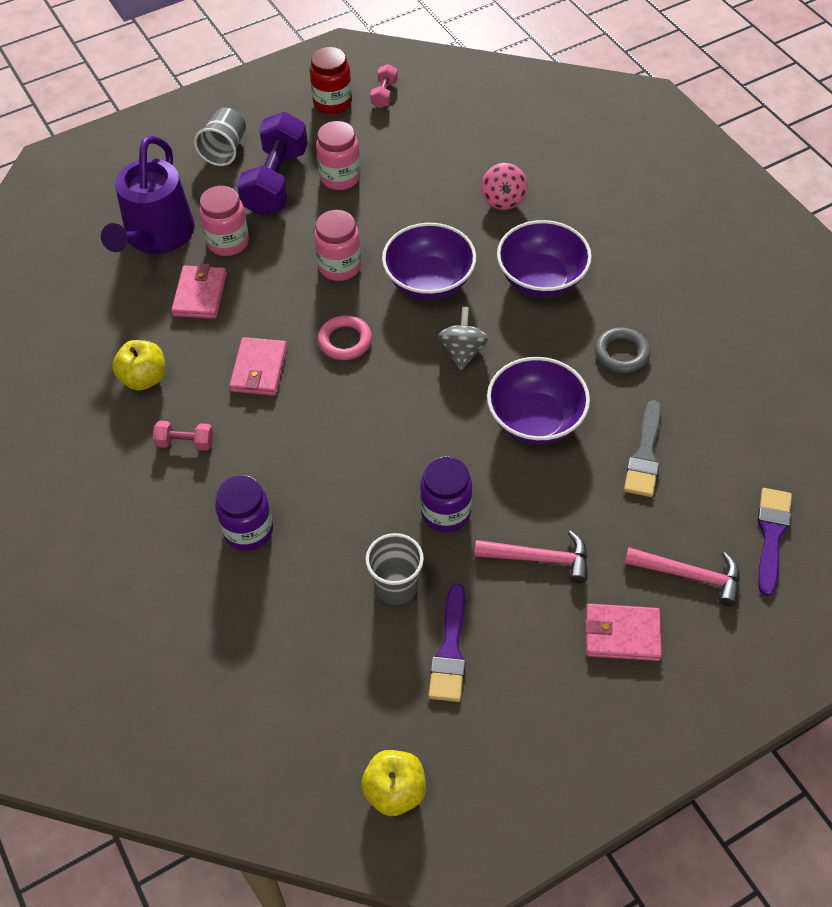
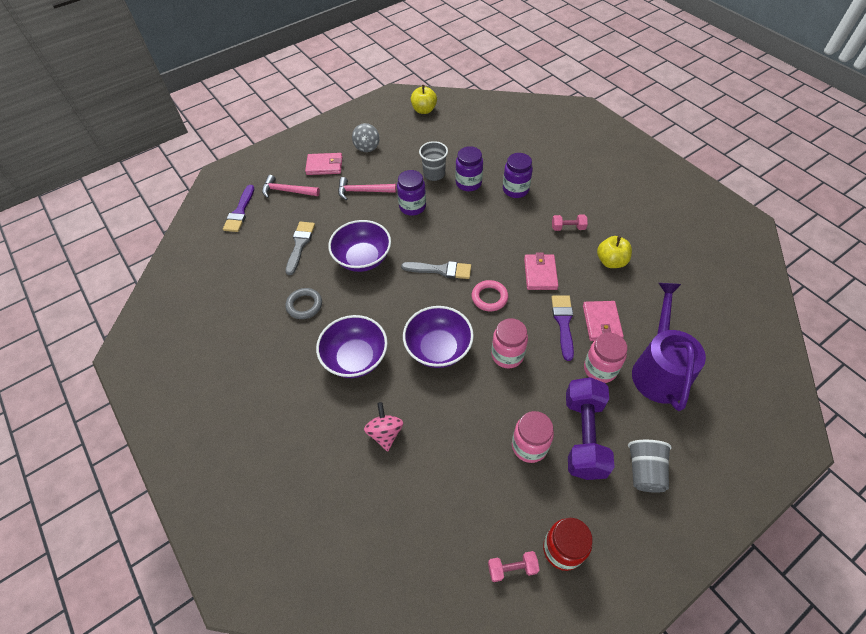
camera: 175 degrees right, 0 degrees up
(333, 555) = (468, 183): none -> purple jar
(384, 94) = (512, 568): pink dumbbell -> pink dumbbell turned 75 degrees clockwise
(411, 389) = (441, 270): none -> grey brush
(450, 650) = (405, 153): purple brush -> purple brush (563, 323)
(463, 351) = (410, 297): grey spinning top -> grey spinning top (367, 147)

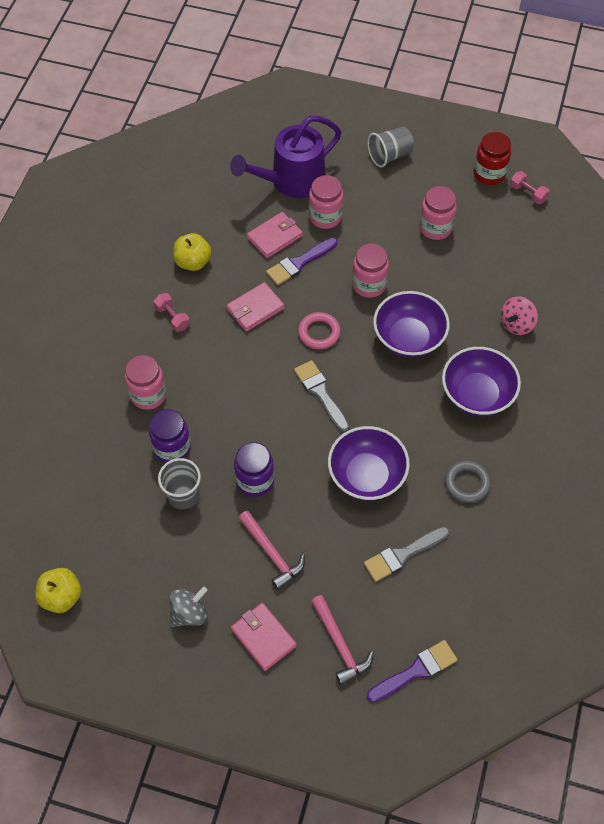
camera: 130 degrees left, 5 degrees up
(515, 190) = (148, 395): purple jar -> pink jar
(584, 436) = (395, 200): purple dumbbell -> none

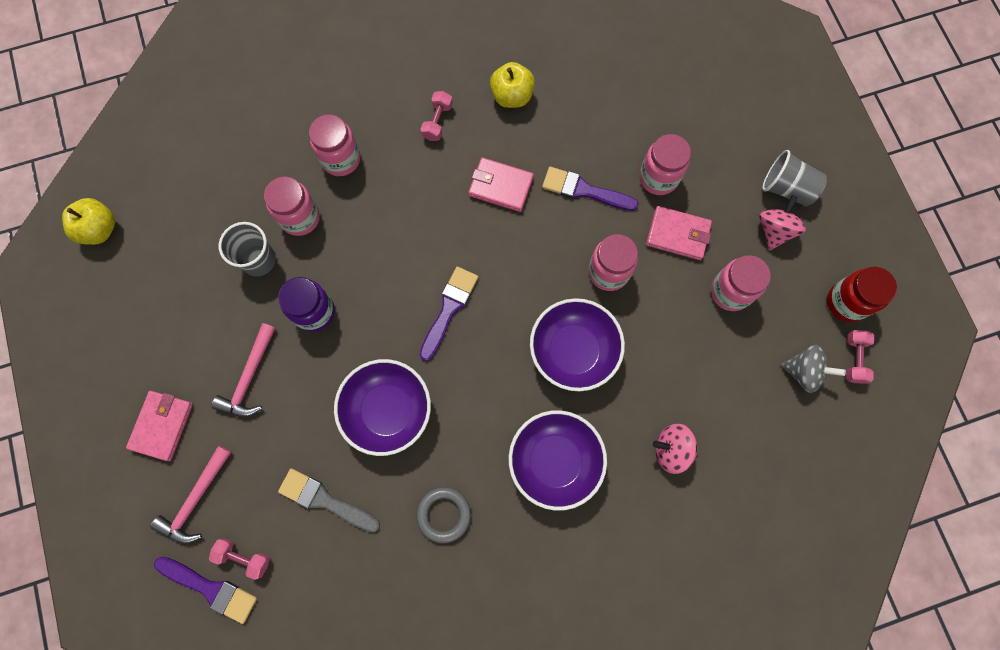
camera: 55 degrees right, 15 degrees up
(172, 448) = (300, 217): purple jar -> pink jar
(189, 613) = (147, 345): grey spinning top -> grey spinning top (803, 372)
(275, 237) = (597, 148): pink wallet -> pink wallet (677, 234)
(292, 181) = (677, 118): purple watering can -> none
(319, 333) = (516, 262): pink ring -> none
(321, 393) = (449, 309): grey brush -> purple brush
(407, 634) = (243, 557): none -> pink dumbbell
(412, 179) = (774, 230): none -> pink spinning top

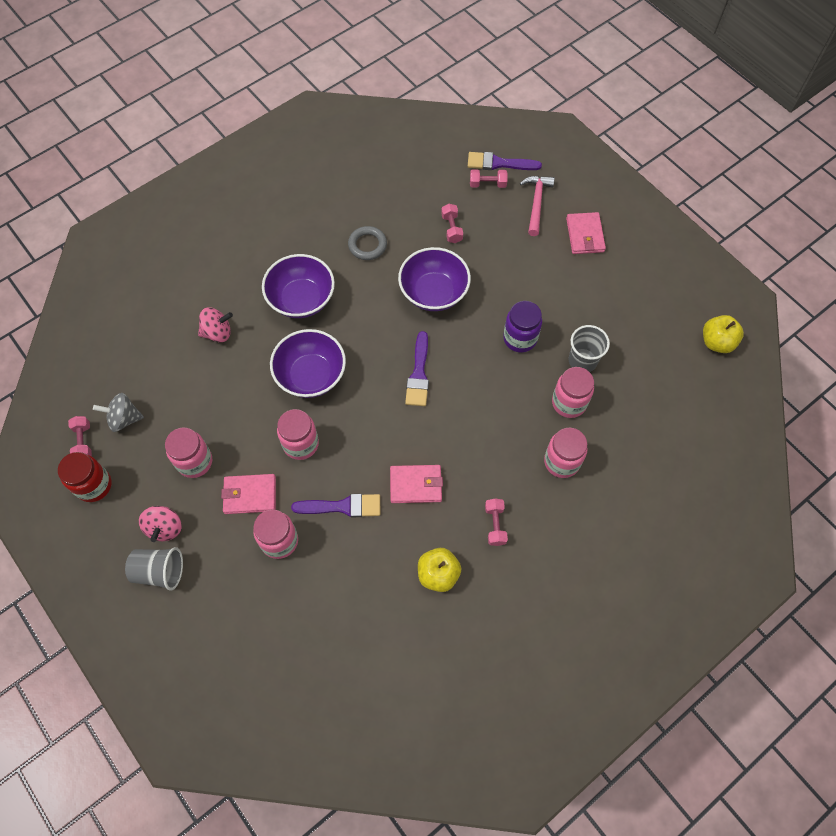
camera: 160 degrees right, 10 degrees down
(249, 377) = (543, 281): pink hammer -> none
(324, 500) = (451, 228): grey brush -> pink dumbbell

